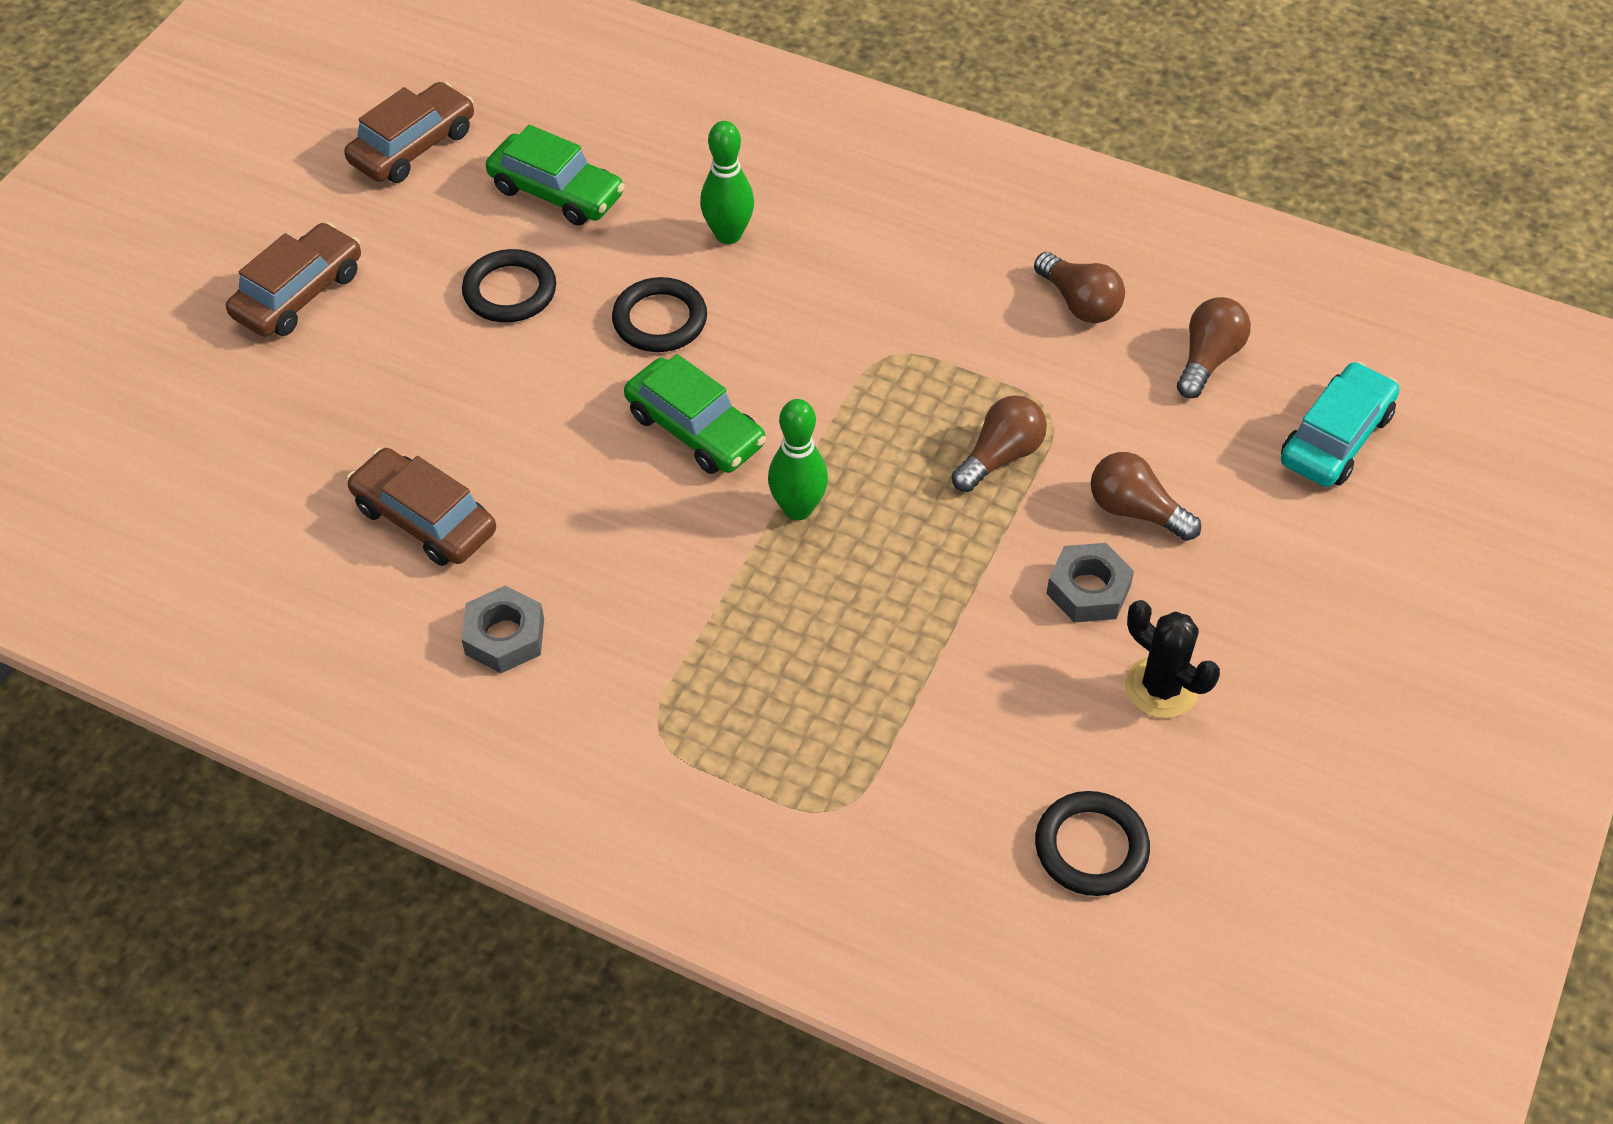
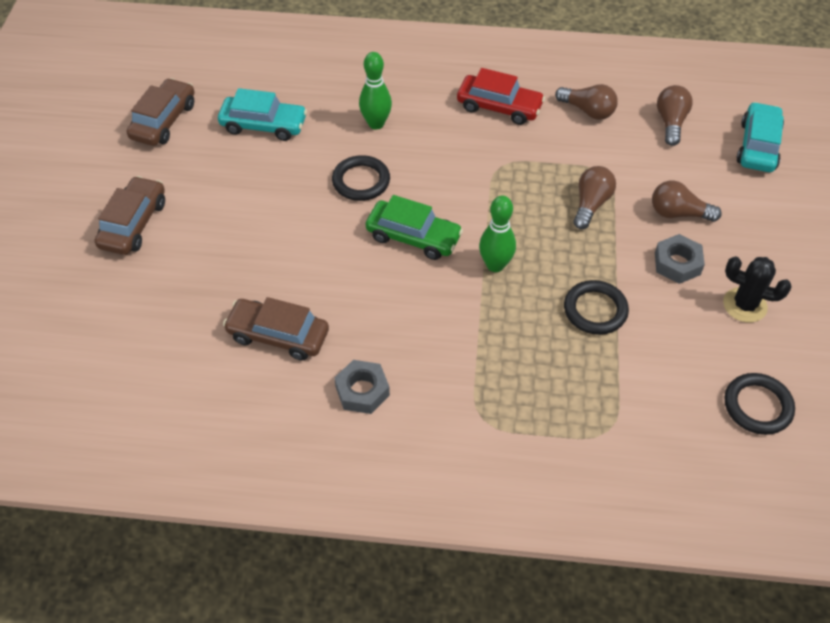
camera: 20 degrees left, 0 degrees up
(510, 291) = (264, 188): black ring -> black ring (595, 310)
(556, 192) = (263, 125): green car -> turquoise car
(937, 258) = (499, 107): none -> red car

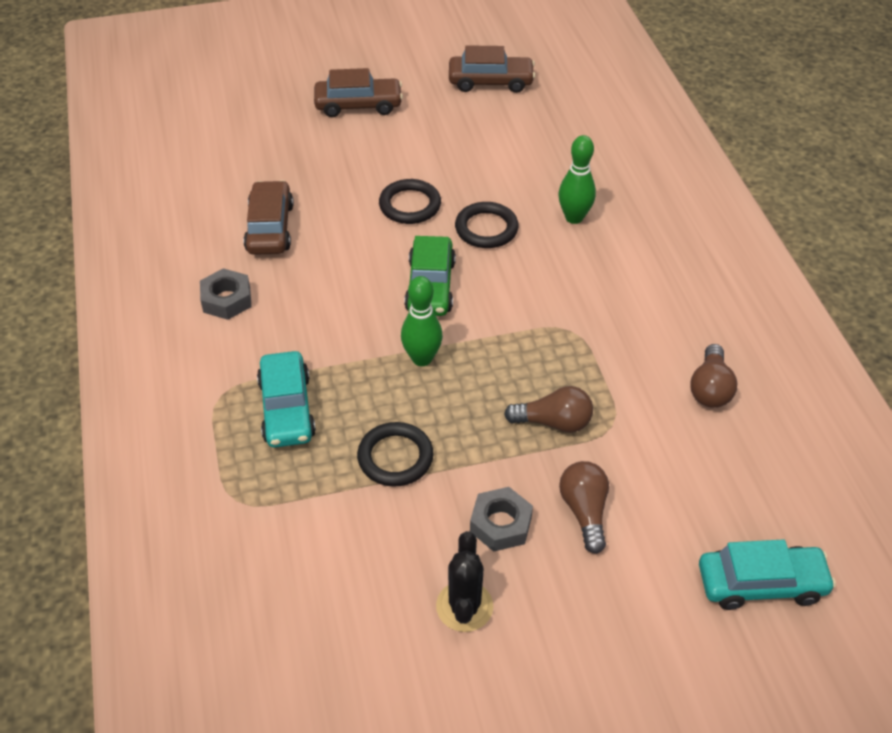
camera: 70 degrees right, 5 degrees down
(263, 125) = (523, 143): turquoise car -> turquoise car (287, 409)
(499, 107) = (663, 307): red car -> none
(670, 123) = (743, 477): brown light bulb -> none
(757, 406) = (313, 641): black ring -> black ring (410, 205)

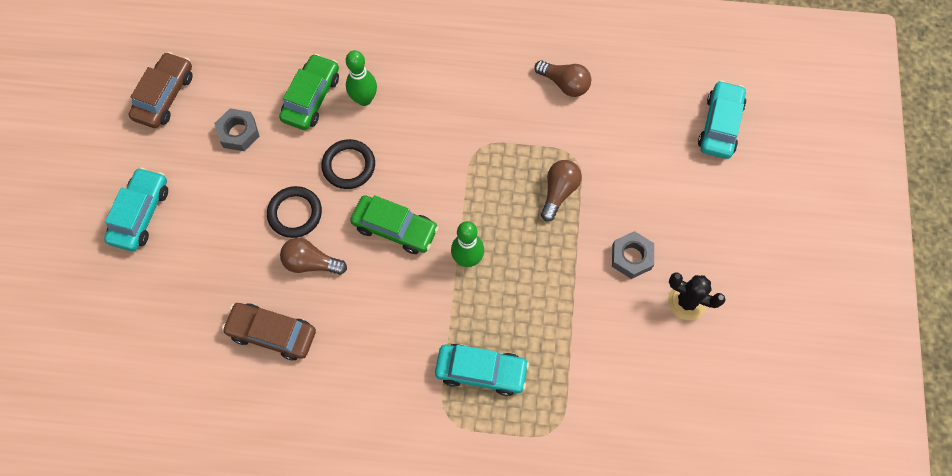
camera: 70 degrees left, 20 degrees up
(227, 299) = (345, 390): grey nut -> grey nut (238, 133)
(358, 105) = (141, 214): brown car -> turquoise car
(395, 457) = (553, 307): black ring -> none
(550, 178) = (311, 98): none -> green car
(584, 512) = (638, 202): brown light bulb -> brown light bulb (311, 263)

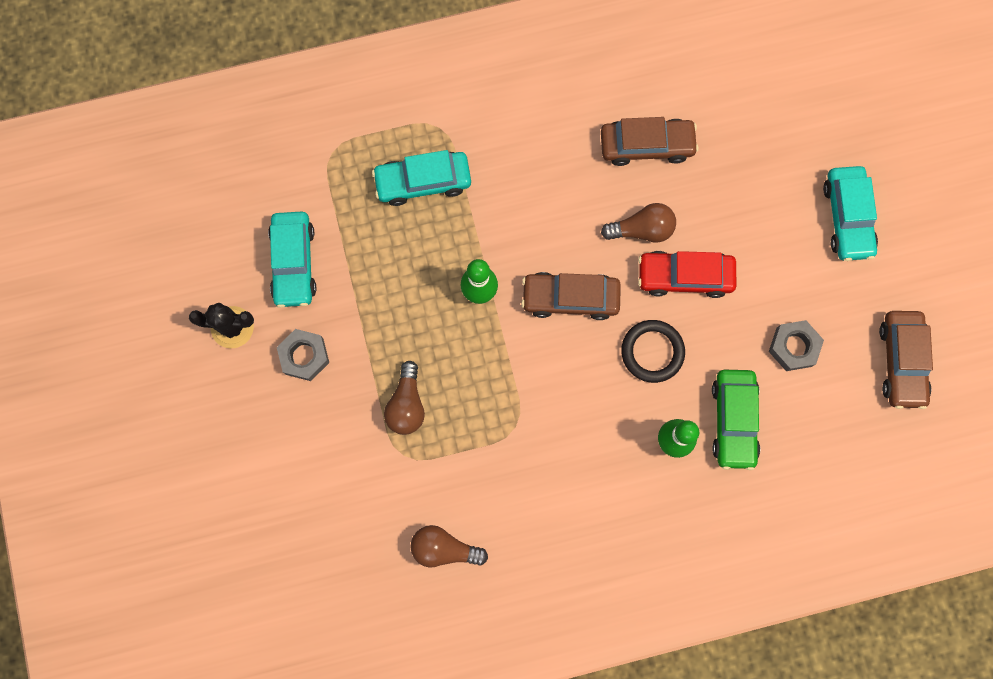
camera: 160 degrees right, 10 degrees up
(295, 213) = (684, 276): black ring -> red car
(395, 228) = (570, 298): green car -> brown car
(720, 125) = (243, 559): turquoise car -> turquoise car (294, 263)

